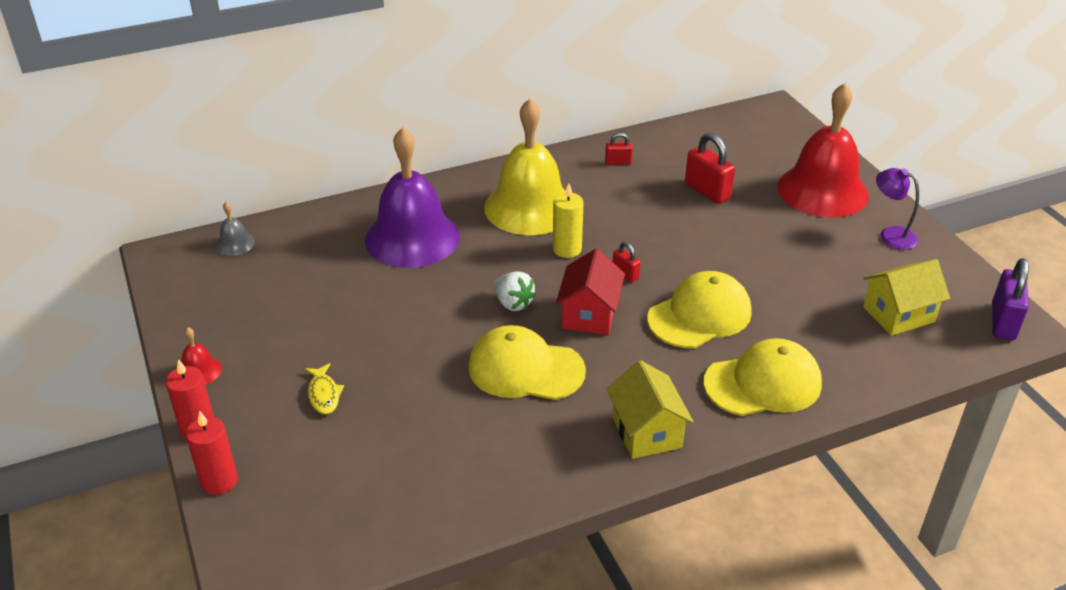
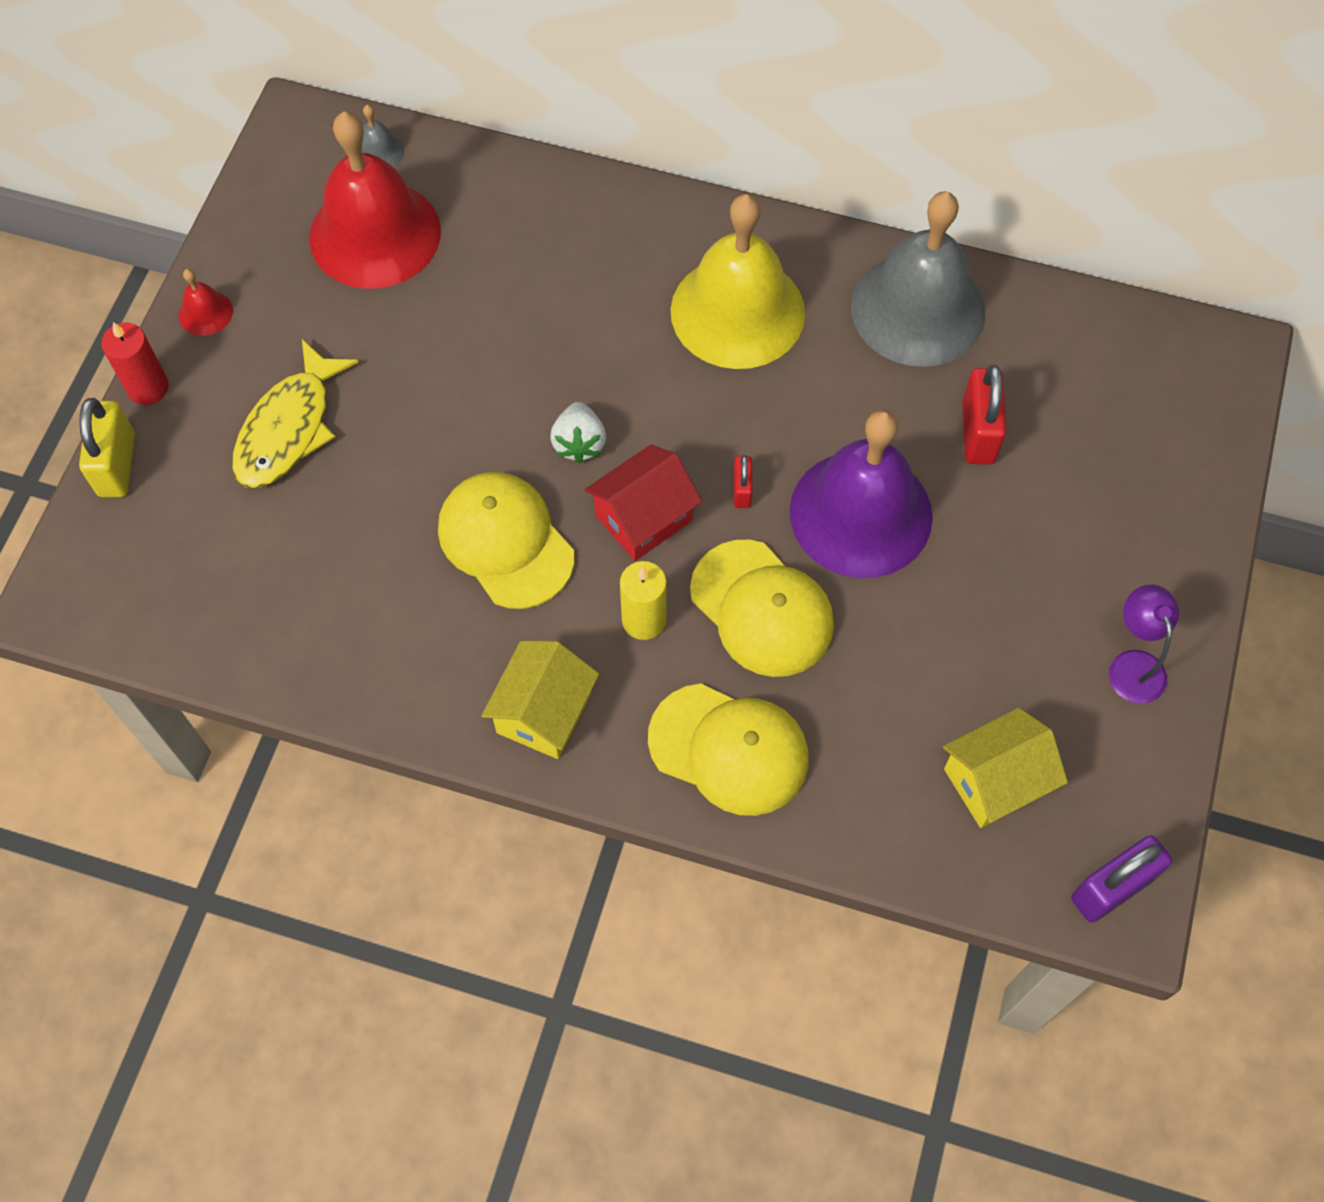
camera: 40 degrees right, 25 degrees up
(219, 481) = (117, 465): red candle -> yellow padlock
(324, 394) = (289, 428): yellow fish -> yellow fish, size x1.96
(412, 238) = (564, 270): purple bell -> purple bell (861, 513)
(567, 249) = (715, 406): yellow candle -> yellow candle (644, 620)
(618, 162) = (918, 309): red padlock -> grey bell
(699, 315) = (762, 609): yellow cap -> yellow cap turned 45 degrees clockwise
(822, 190) = (1130, 534): red bell -> red bell (375, 234)
(898, 314) = (995, 781): yellow house -> yellow house turned 45 degrees counterclockwise

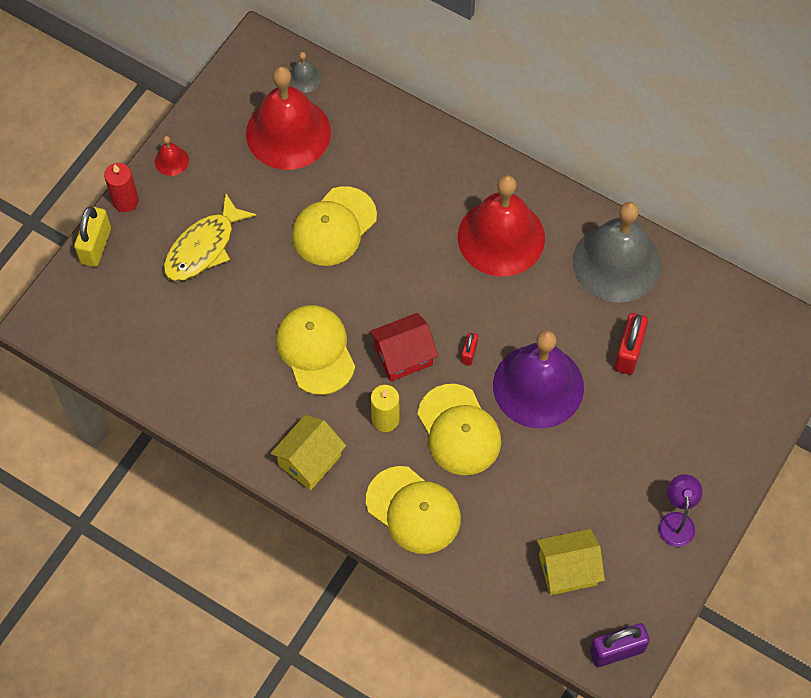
camera: 15 degrees right, 0 degrees up
(482, 353) = (334, 226): none -> yellow cap
(579, 443) = (377, 299): white strawberry -> none
(737, 311) = (501, 237): yellow bell -> red bell

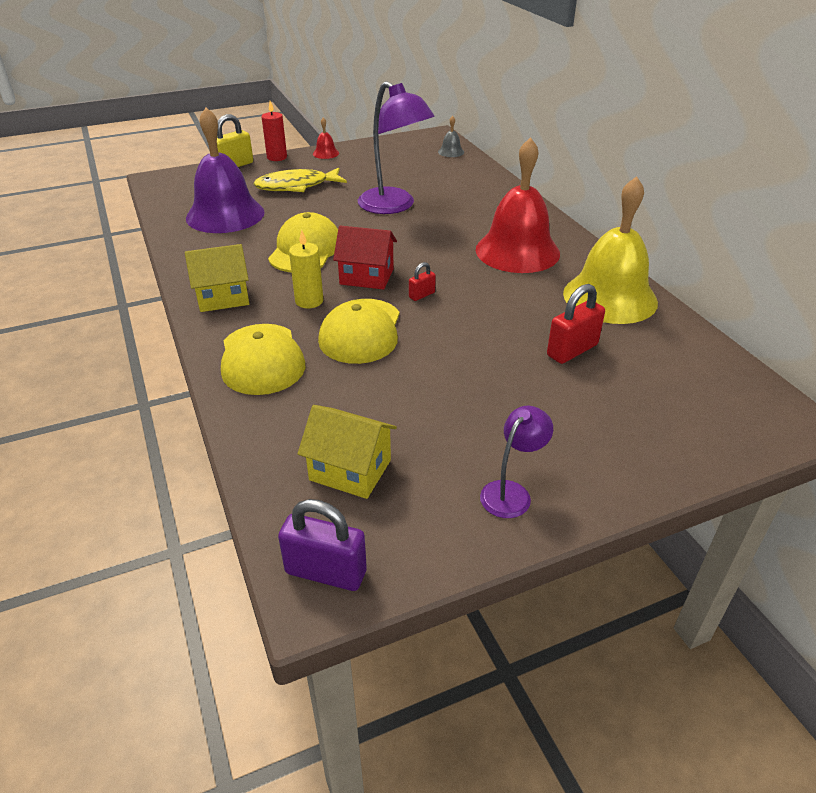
camera: 35 degrees right, 25 degrees down
(288, 132) = (413, 165): red bell -> none
(334, 226) = (394, 206): yellow cap -> purple lamp
(538, 386) = (462, 335): purple bell -> purple bell (225, 215)
(616, 262) = (610, 297): grey bell -> yellow bell

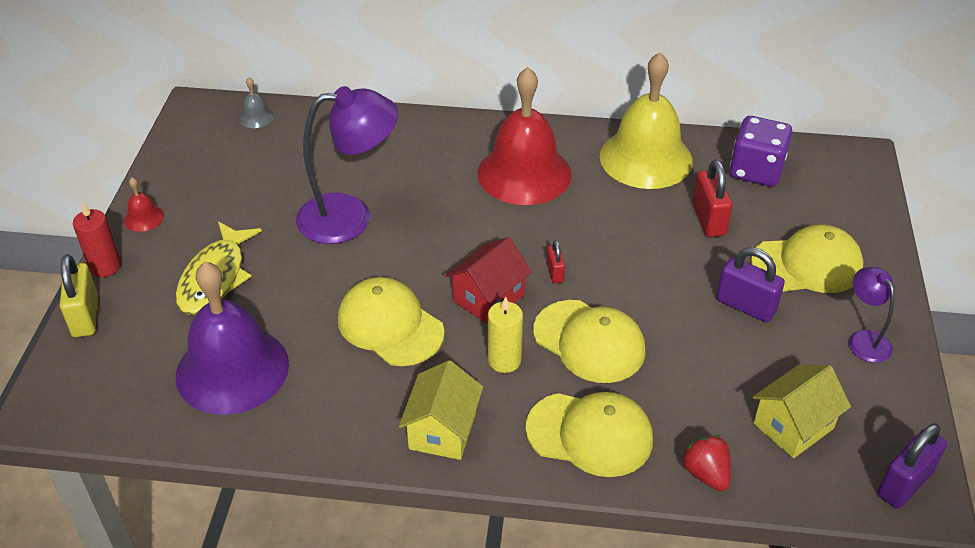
camera: 60 degrees left, 5 degrees up
(257, 431) = (706, 474): none -> red strawberry
(481, 401) = (745, 306): none -> purple padlock
(580, 425) = (807, 265): none -> yellow cap
(676, 359) = (756, 170): none -> purple dice

